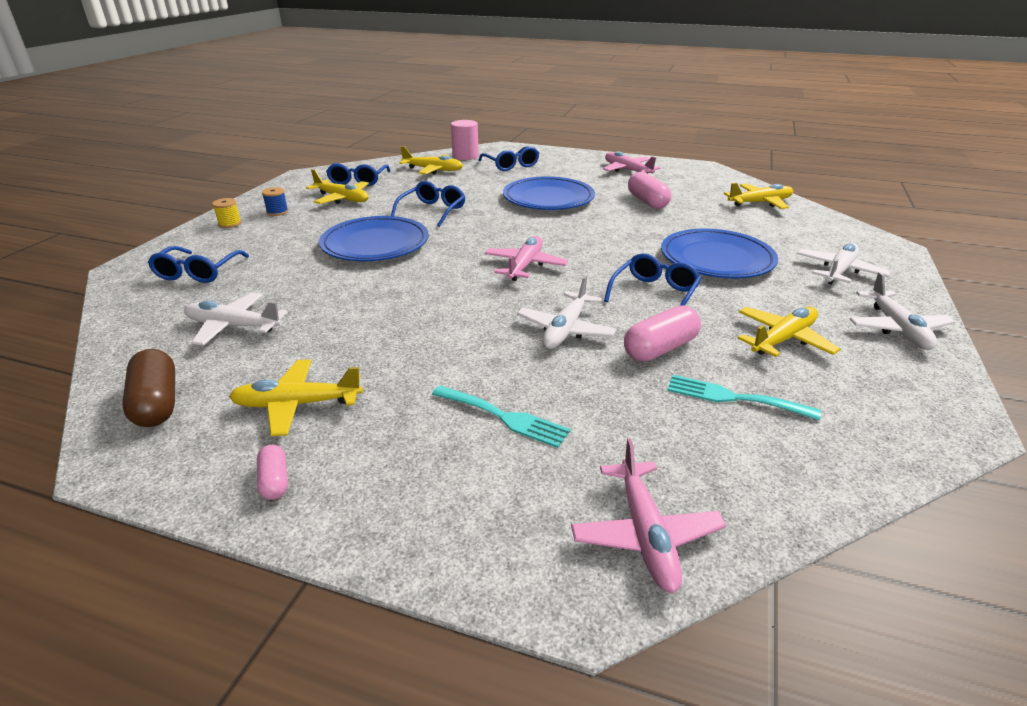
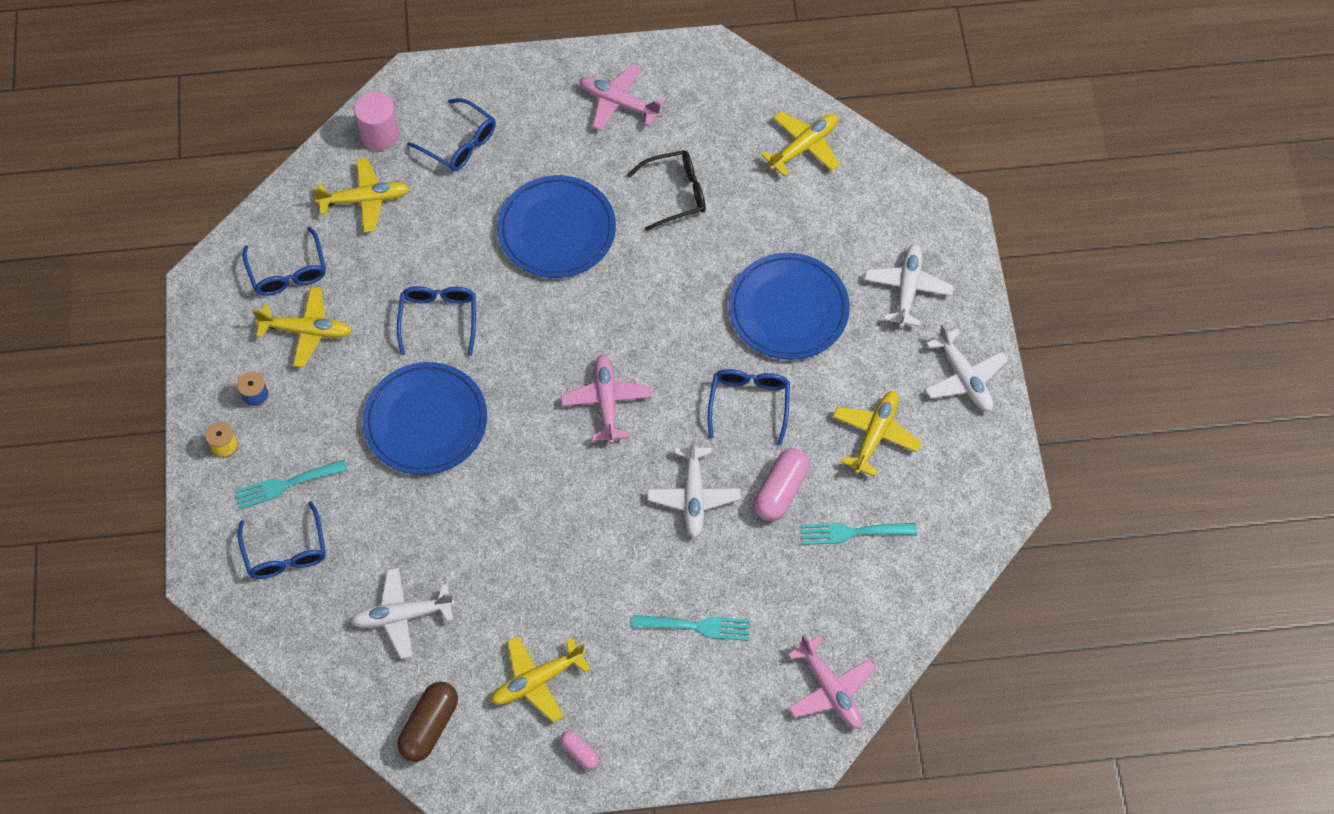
camera: 25 degrees left, 30 degrees up
(157, 403) = (429, 726): brown capsule -> brown capsule turned 75 degrees clockwise
(243, 246) = (285, 485): none -> turquoise fork
(647, 201) = (675, 193): pink capsule -> black glasses

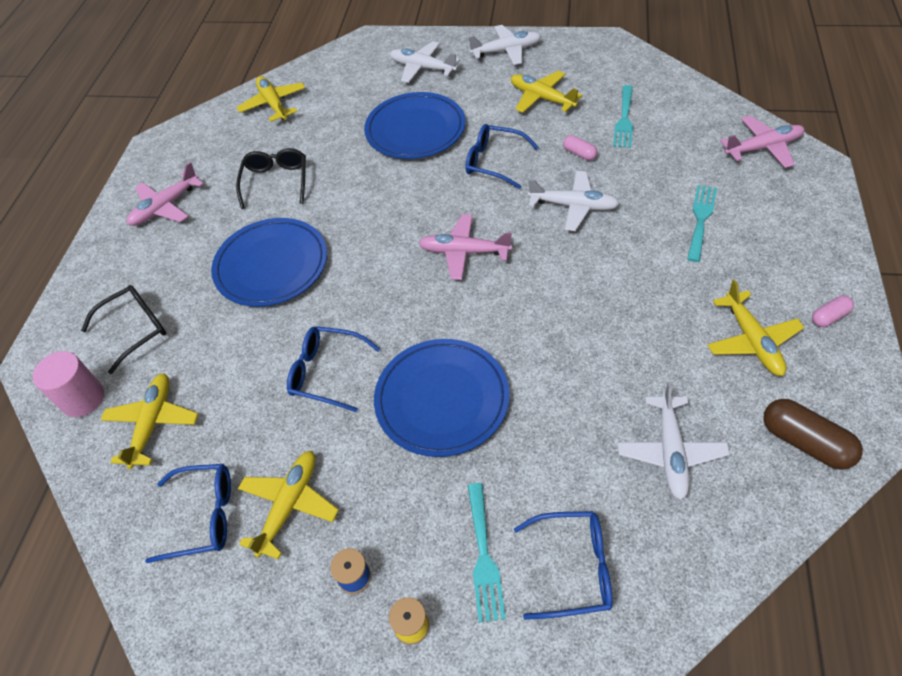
camera: 70 degrees left, 10 degrees down
(459, 143) = (135, 329): blue glasses -> black glasses
(781, 491) = (579, 154): pink capsule -> pink capsule, size x0.55

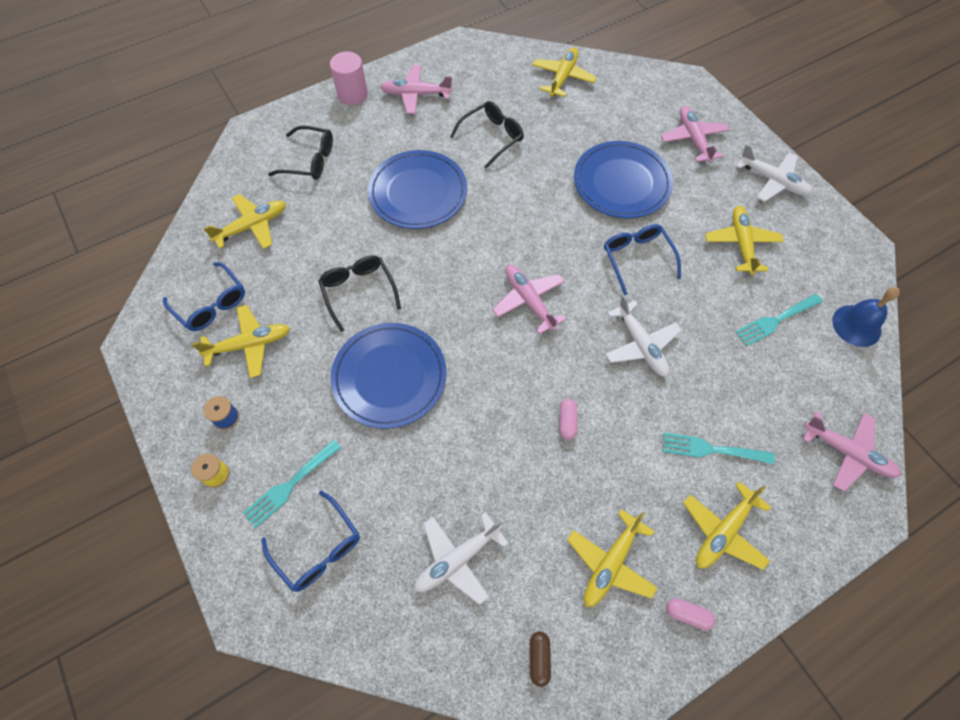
camera: 45 degrees right, 10 degrees up
(83, 399) = (242, 176): pink cylinder -> pink cylinder (352, 94)
(326, 372) = (358, 291): blue glasses -> black glasses
(422, 68) = (693, 139): white plane -> pink plane
(579, 154) = (702, 312): pink capsule -> pink capsule (567, 422)
(666, 82) = (856, 325): none -> blue bell
(701, 219) = (711, 449): turquoise fork -> turquoise fork turned 150 degrees counterclockwise
(775, 253) = (723, 531): none -> yellow plane
(805, 442) = (539, 658): brown capsule -> brown capsule, size x0.55

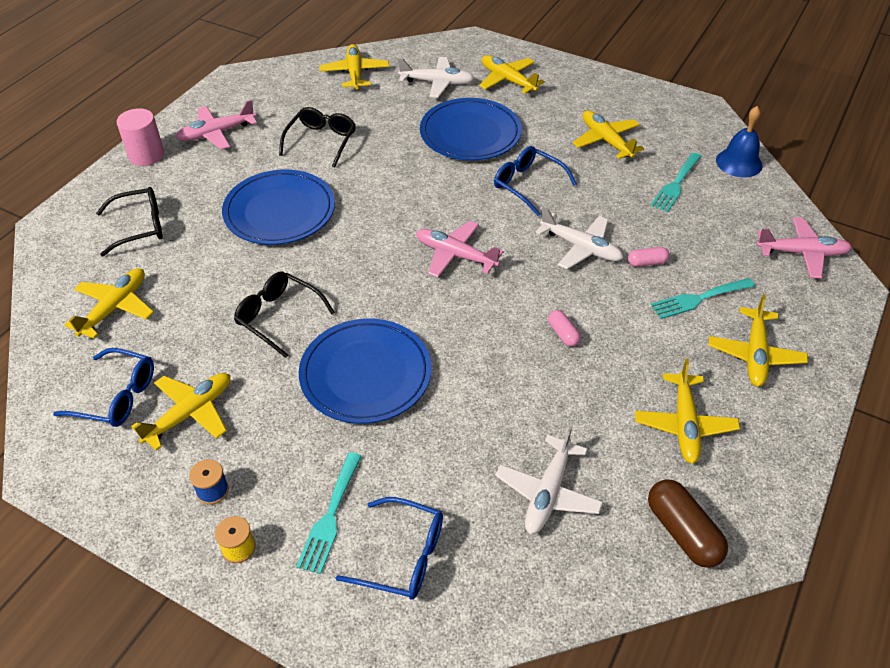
camera: 30 degrees left, 15 degrees down
(539, 658) = (682, 532): brown capsule -> brown capsule, size x1.81
(687, 614) = (775, 430): pink capsule -> pink capsule (647, 262)
(693, 139) = (507, 80): pink plane -> yellow plane
(772, 181) = (596, 87): white plane -> white plane (437, 83)

